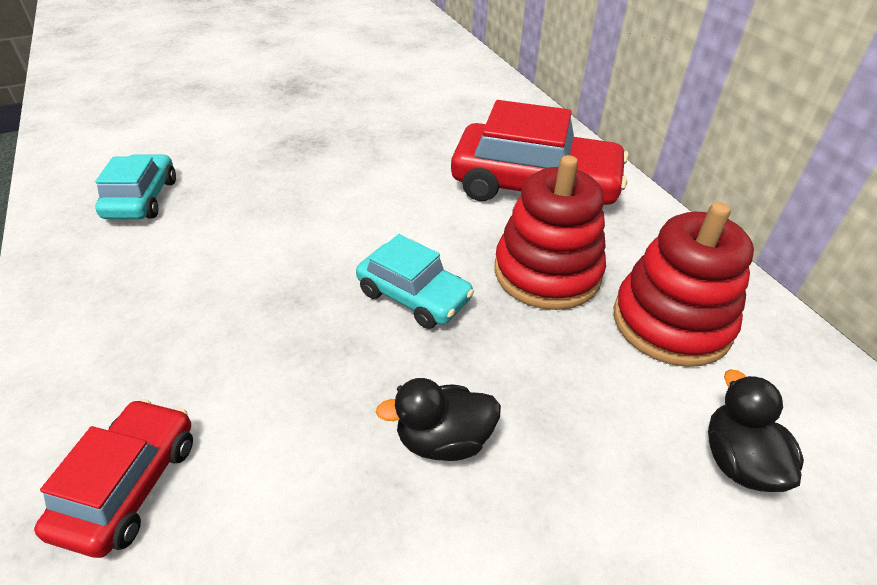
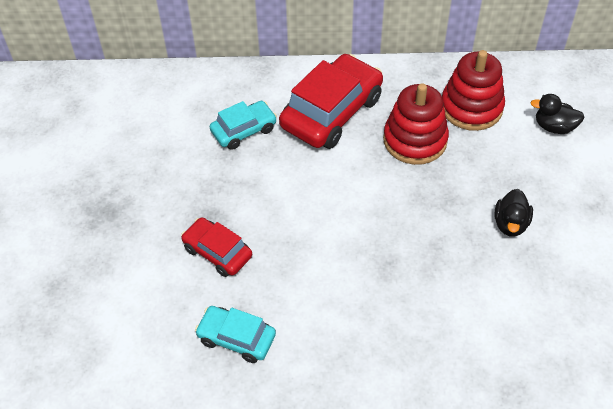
camera: 65 degrees left, 10 degrees up
(129, 485) = (495, 354): red car -> red car (217, 252)
(414, 296) = (409, 206): turquoise car -> turquoise car (244, 130)

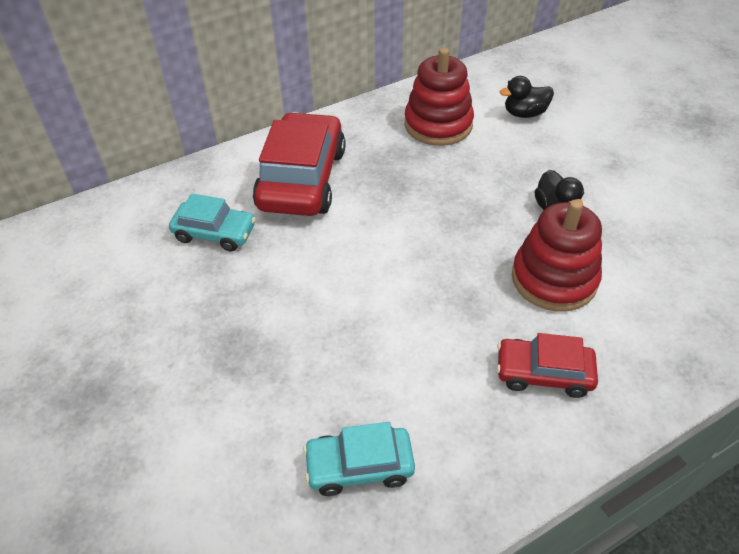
camera: 30 degrees left, 5 degrees down
(217, 252) = (269, 376): red car -> red car (543, 373)
(244, 130) = (215, 233): turquoise car -> turquoise car turned 75 degrees clockwise
(415, 140) = (406, 172): red stacking toy -> red stacking toy (554, 279)

